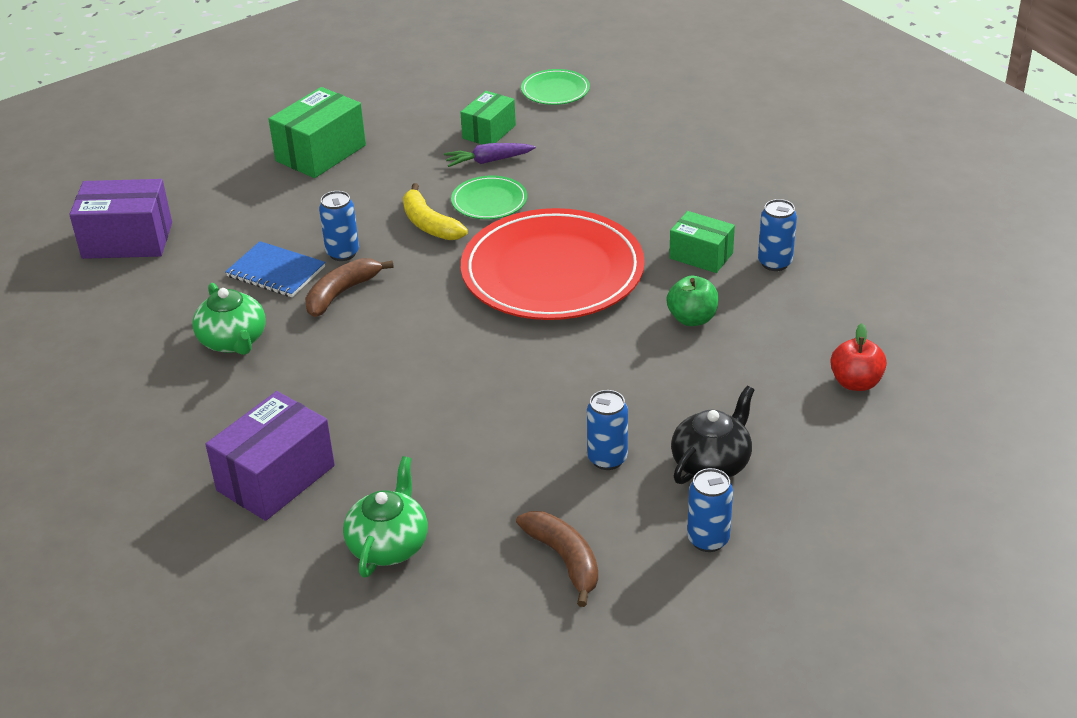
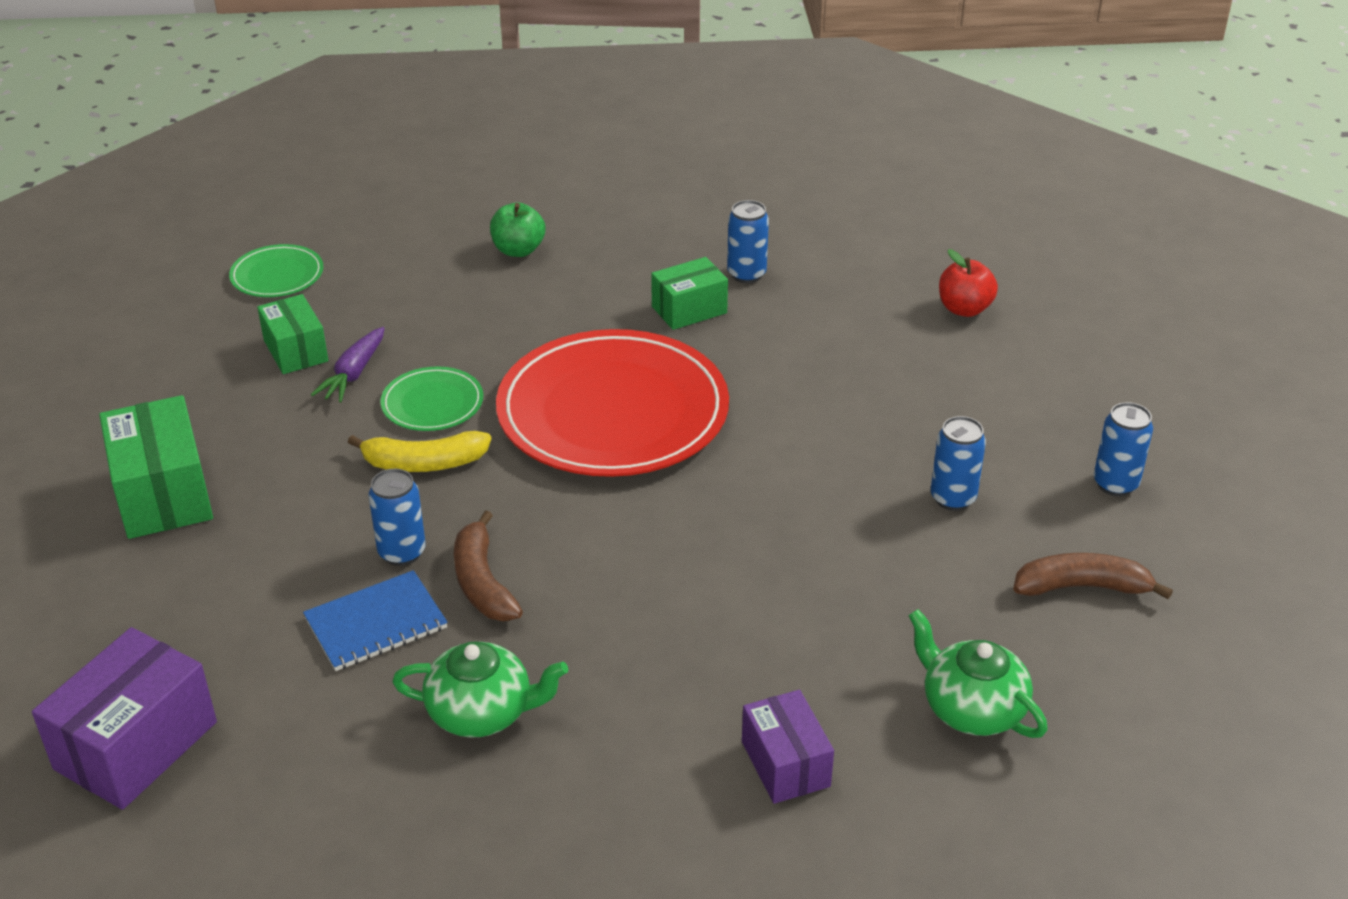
camera: 60 degrees left, 0 degrees up
(276, 478) = (785, 764): purple box -> purple box, size x0.63
(692, 319) = (784, 357): green apple -> green apple (518, 250)
(712, 463) = (1010, 436): black teapot -> none

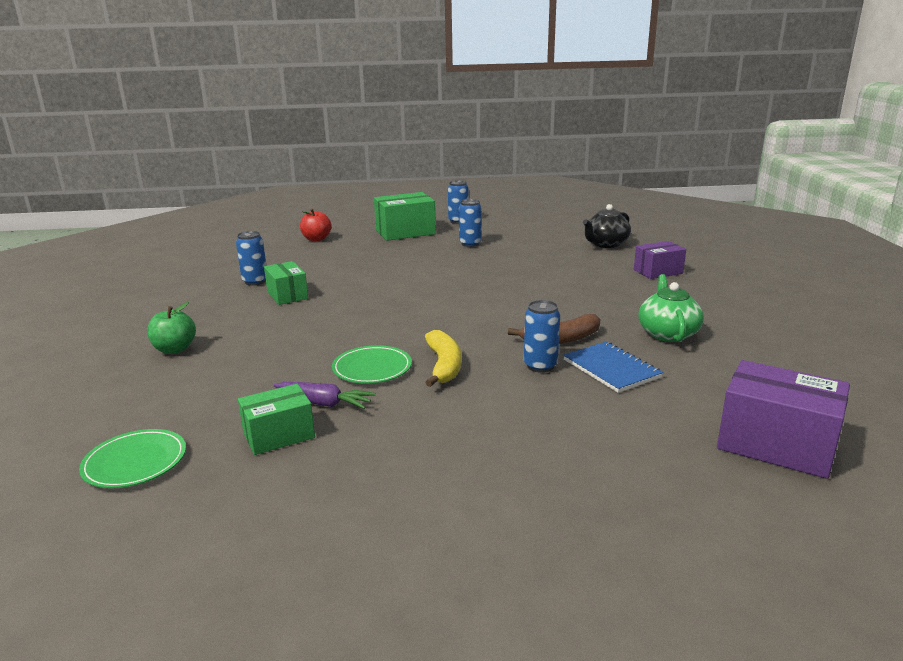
camera: 90 degrees left, 15 degrees down
(163, 494) = (489, 479): green box -> green box (405, 232)
(613, 411) = (391, 312): red plate -> none
(971, 708) = (605, 244): green teapot -> black teapot
(1082, 587) = (525, 228): brown banana -> none

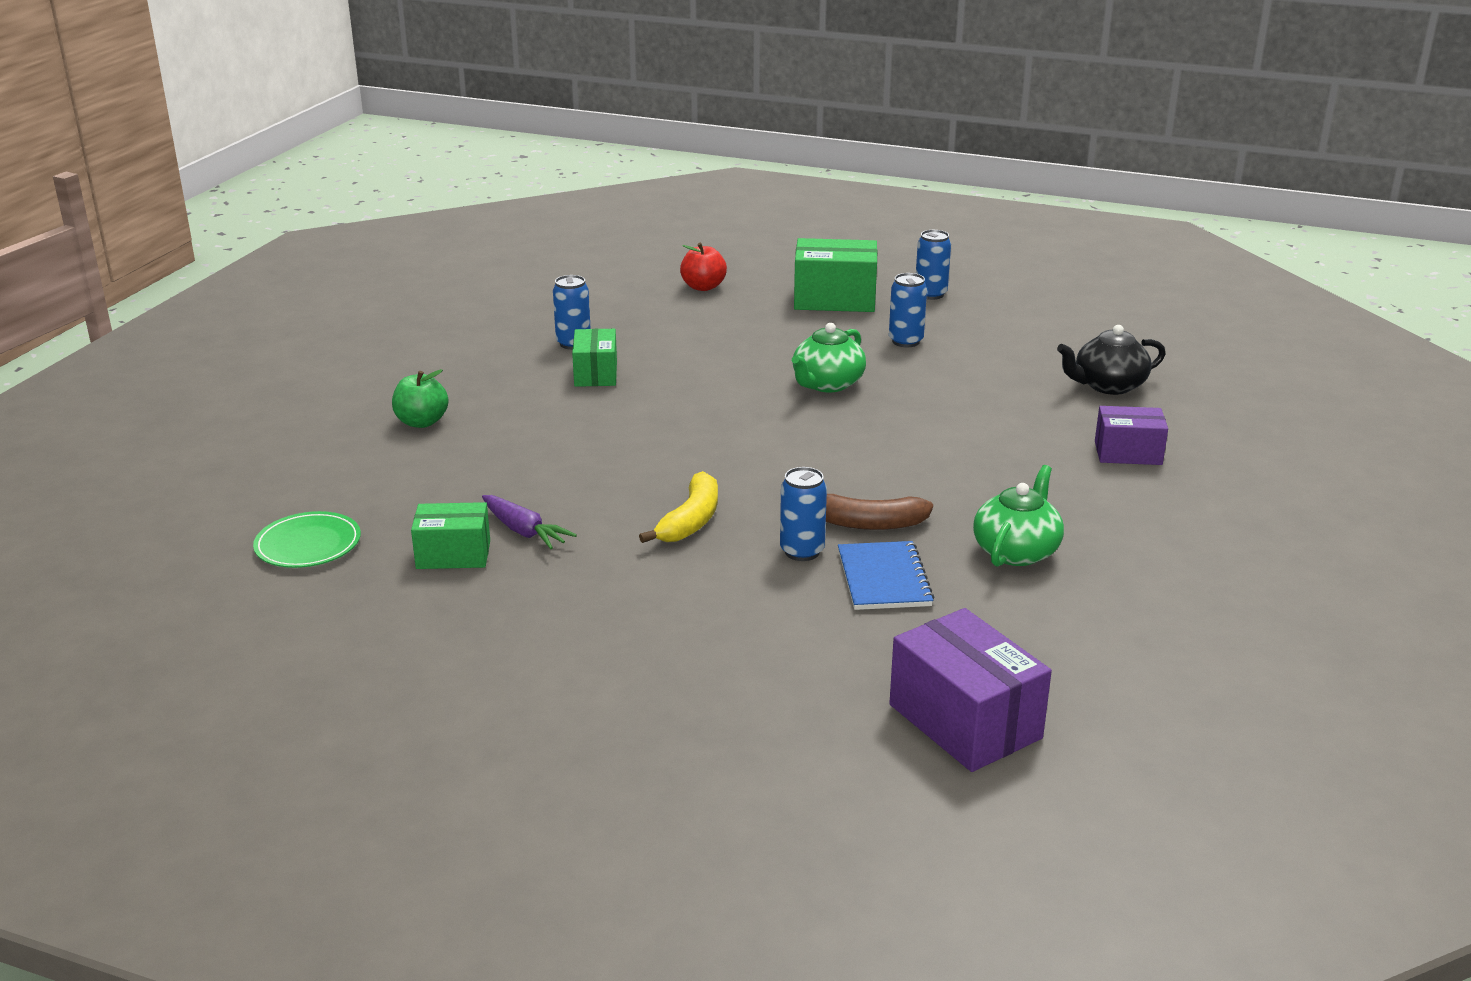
camera: 25 degrees right, 5 degrees up
(372, 368) = (609, 502): green plate -> none
(448, 272) = (827, 384): none -> green teapot

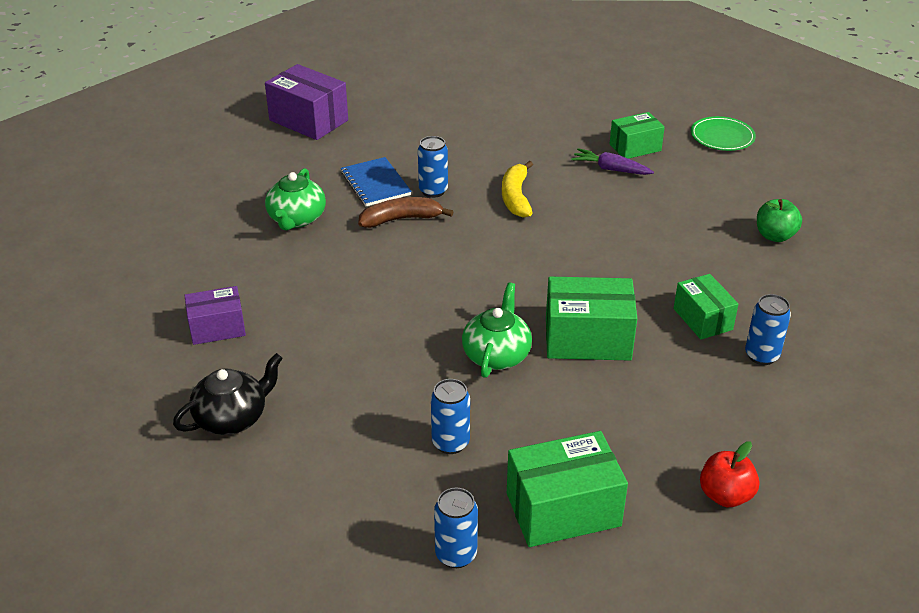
camera: 160 degrees right, 10 degrees up
(726, 380) = (587, 339): none -> green box

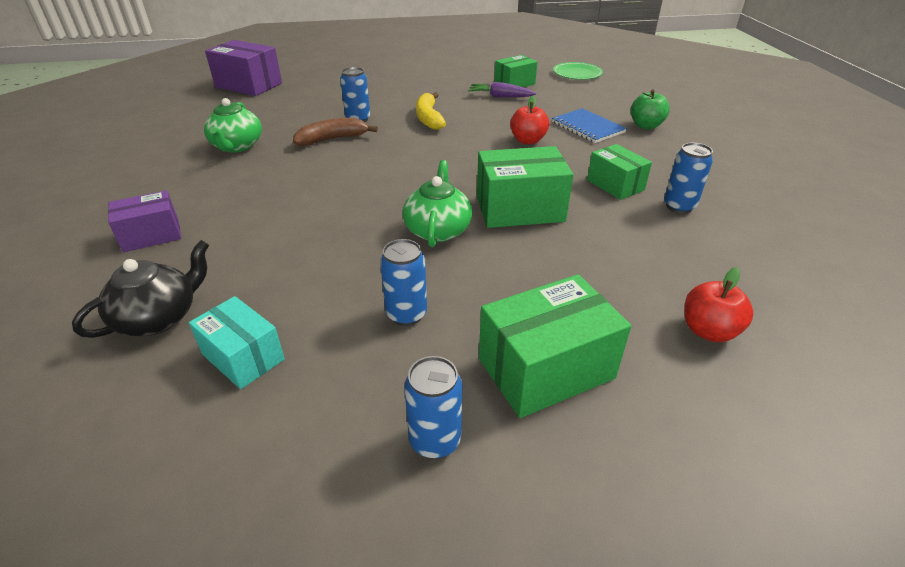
camera: 10 degrees left, 0 degrees up
(306, 464) = (243, 357): none -> turquoise box
(375, 184) = (307, 118): blue notebook -> blue notebook (587, 127)
(624, 244) = (527, 140): none -> red apple

